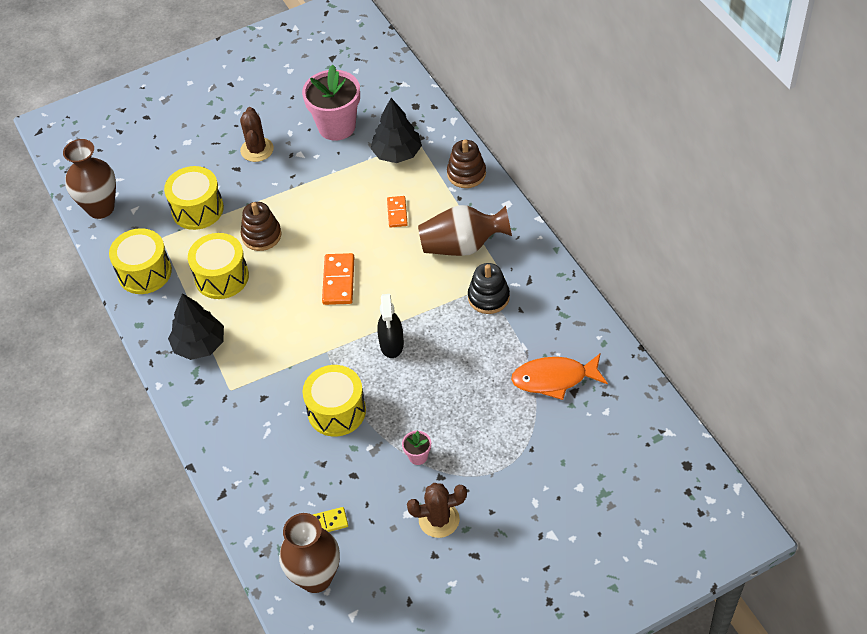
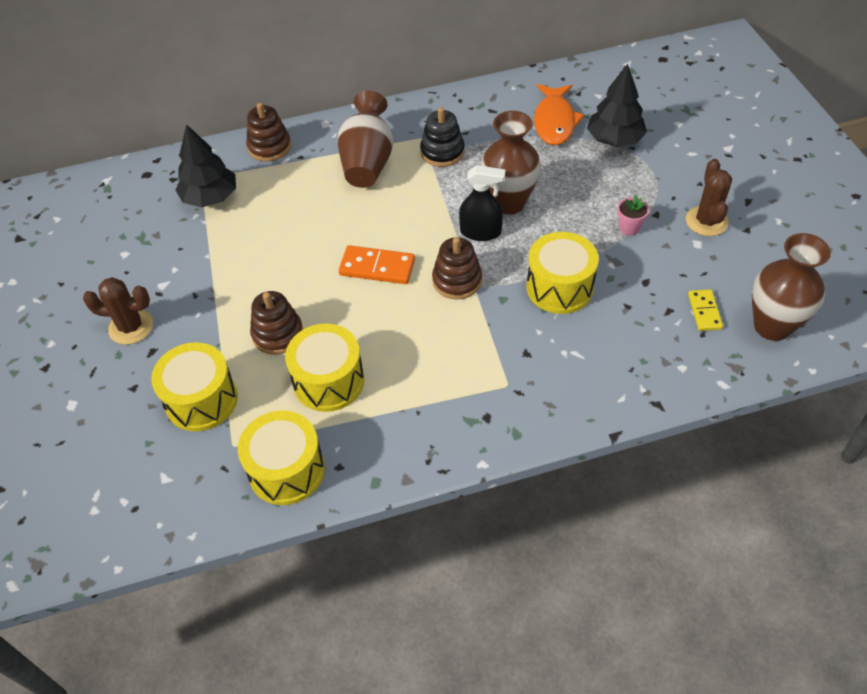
camera: 80 degrees left, 0 degrees up
(101, 208) = (141, 522): brown vase -> brown vase (508, 203)
(199, 345) = (430, 413): black tree -> black tree (614, 139)
(333, 337) = (457, 280): none -> brown stacking toy
(336, 126) = (137, 245): pink flower pot -> none
(397, 213) = (298, 207): orange domino -> none

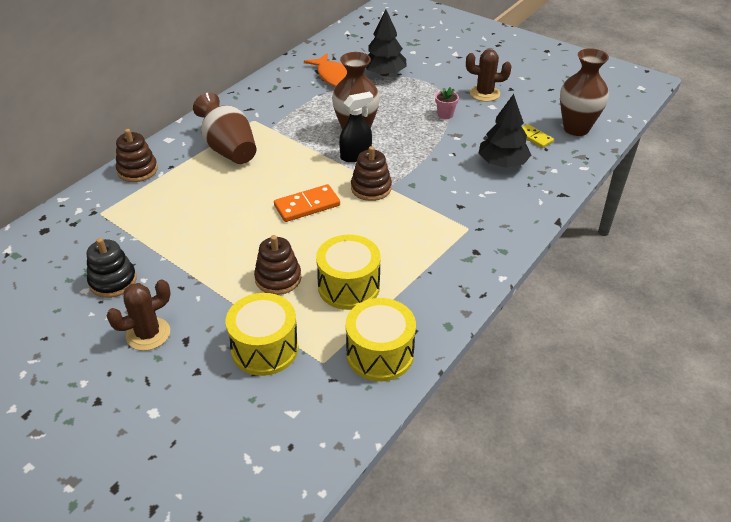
camera: 40 degrees left, 10 degrees down
(210, 197) = (122, 221): black tree -> black tree (502, 163)
(442, 152) = (278, 122): black stacking toy -> black stacking toy (113, 281)
(559, 287) = (440, 162): yellow drum -> none
(706, 221) = (484, 93): brown cactus -> brown cactus turned 45 degrees counterclockwise

